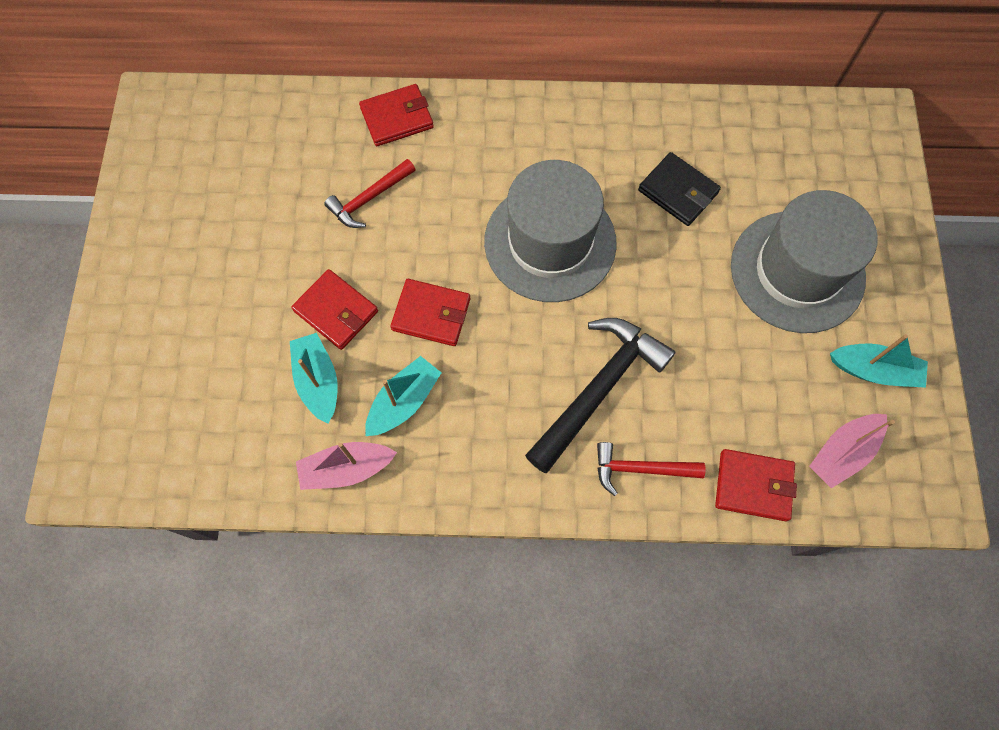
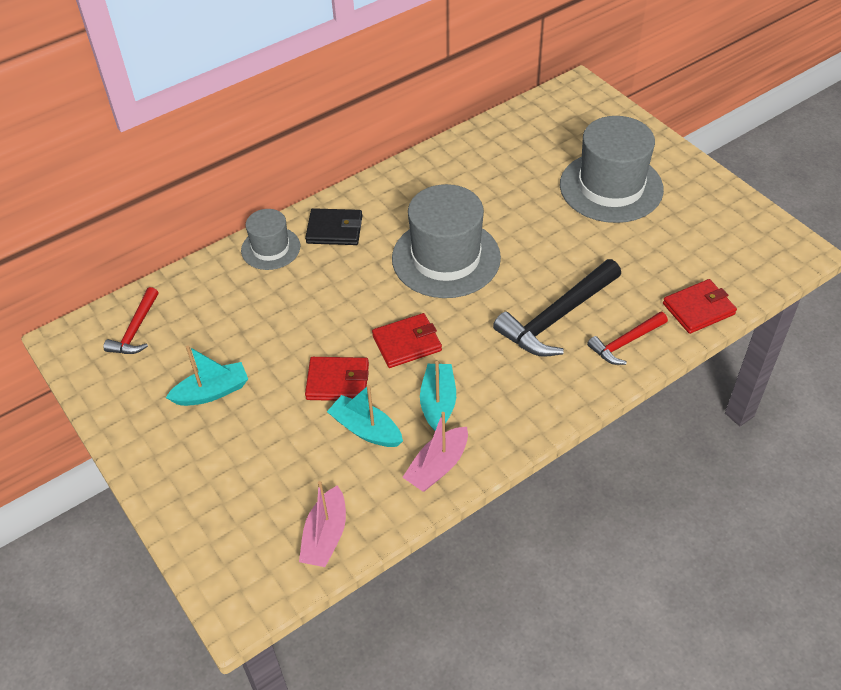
camera: 35 degrees left, 20 degrees down
(369, 198) = (297, 304): red hammer -> red hammer (136, 330)
(397, 118) = (270, 248): red wallet -> grey hat
(598, 389) = (557, 317): black hammer -> black hammer turned 135 degrees counterclockwise
(678, 191) = (499, 186): black wallet -> black wallet (334, 230)
(842, 452) = (729, 261): pink boat -> pink boat (325, 536)
(874, 370) = (703, 210): turquoise boat -> turquoise boat (212, 392)

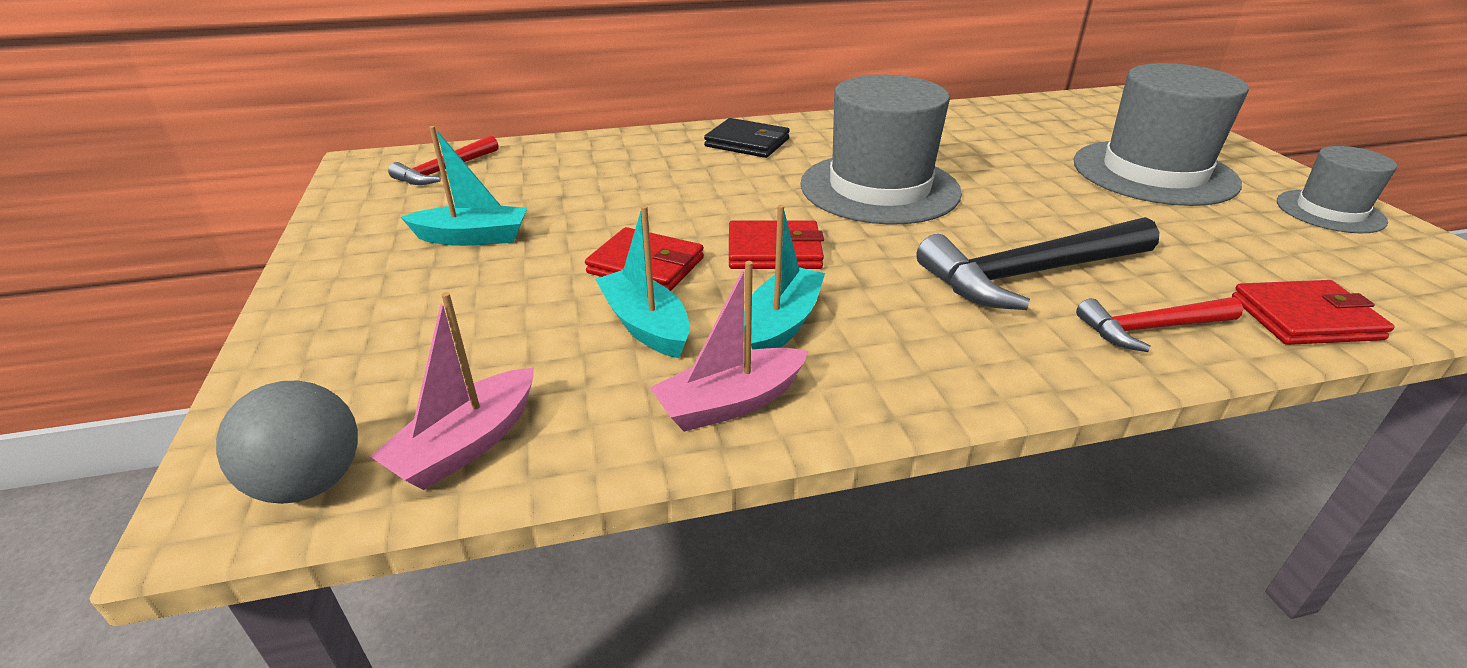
camera: 20 degrees right, 15 degrees down
(267, 583) = (310, 483): none -> grey ball
(270, 248) = (659, 142): grey hat -> grey hat (1330, 211)

